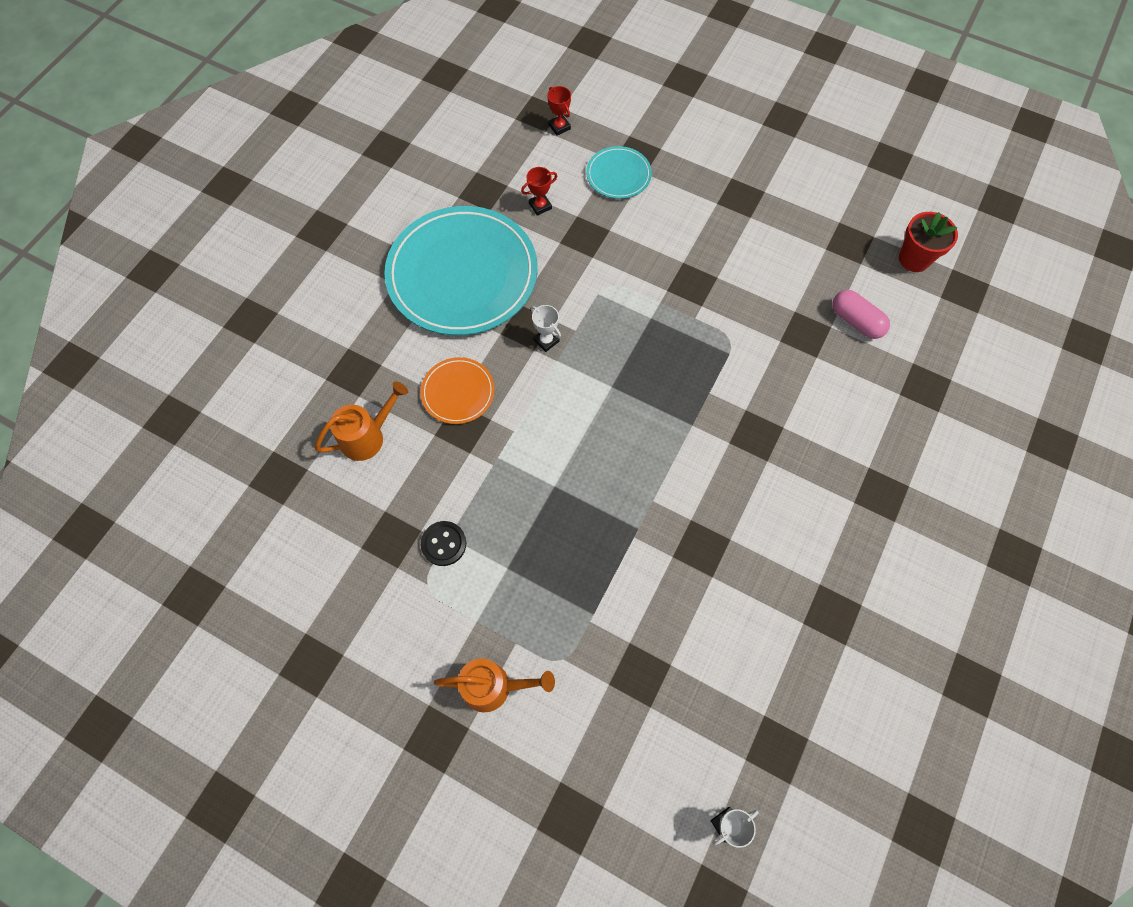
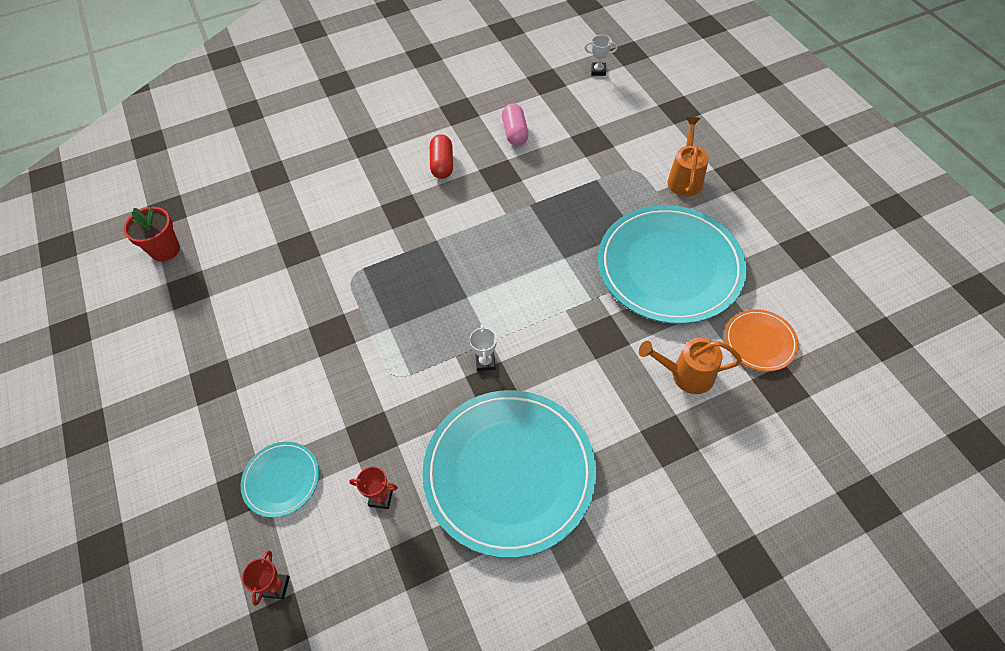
camera: 140 degrees left, 10 degrees down
(444, 544) = (669, 267): black button -> turquoise plate
(458, 392) = (588, 365): orange plate -> orange plate (760, 342)
(494, 686) = (685, 178): orange watering can -> orange watering can turned 60 degrees clockwise
(774, 519) = (442, 164): none -> red capsule
(856, 321) = (257, 236): pink capsule -> pink capsule (515, 133)

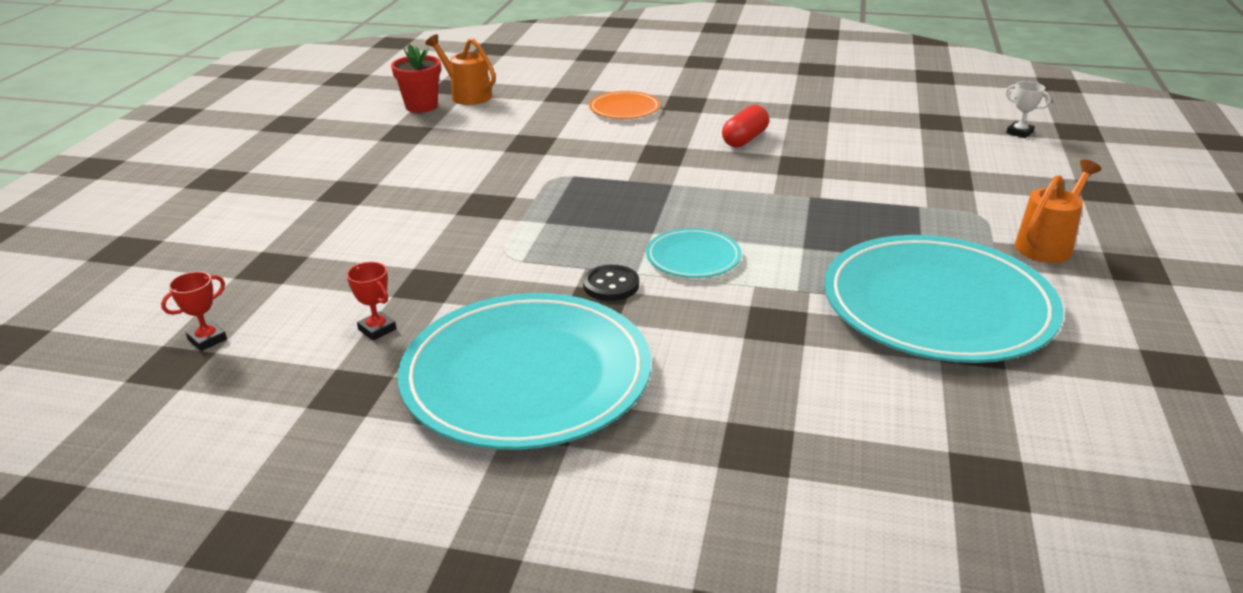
camera: 35 degrees right, 25 degrees down
(281, 480) = (312, 275): turquoise plate -> turquoise plate (693, 257)
(485, 362) = (611, 285): white trophy -> black button
(515, 133) = (856, 144): pink capsule -> none
(685, 375) = (850, 402): orange watering can -> orange watering can (466, 95)
(760, 342) = (1002, 423): orange plate -> orange plate (624, 109)

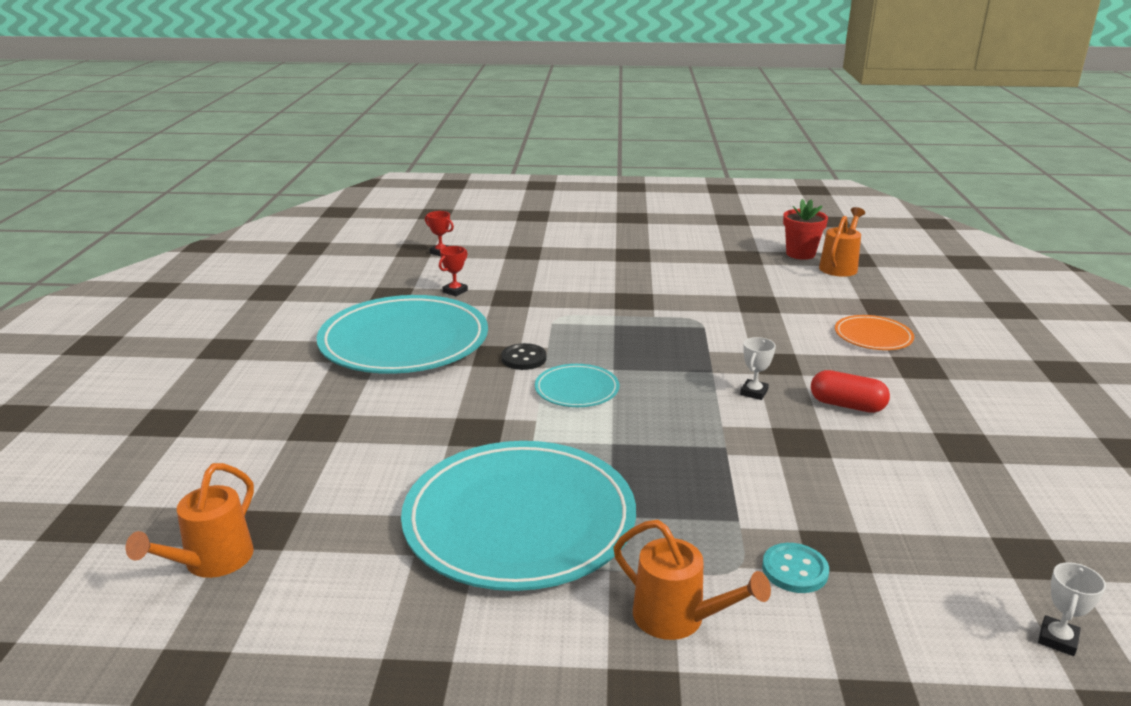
camera: 80 degrees right, 5 degrees down
(716, 172) = (754, 392): none -> white trophy
(976, 195) = (794, 570): none -> turquoise button
(1063, 517) = (211, 563): none -> orange watering can

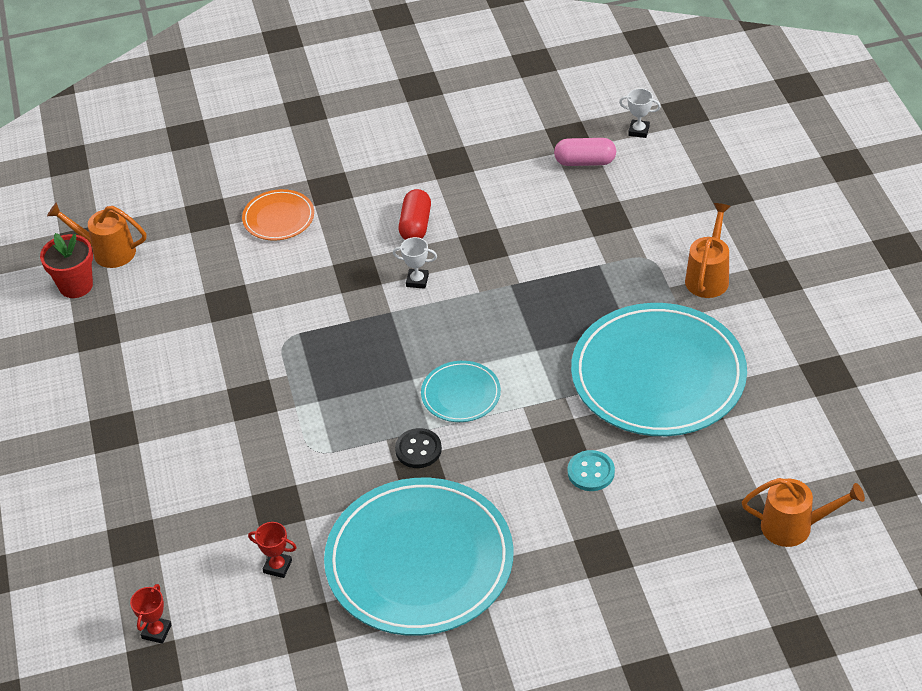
camera: 105 degrees left, 20 degrees up
(794, 570) = (636, 233): turquoise button -> turquoise button (591, 472)
(968, 559) = (585, 162): none -> pink capsule

